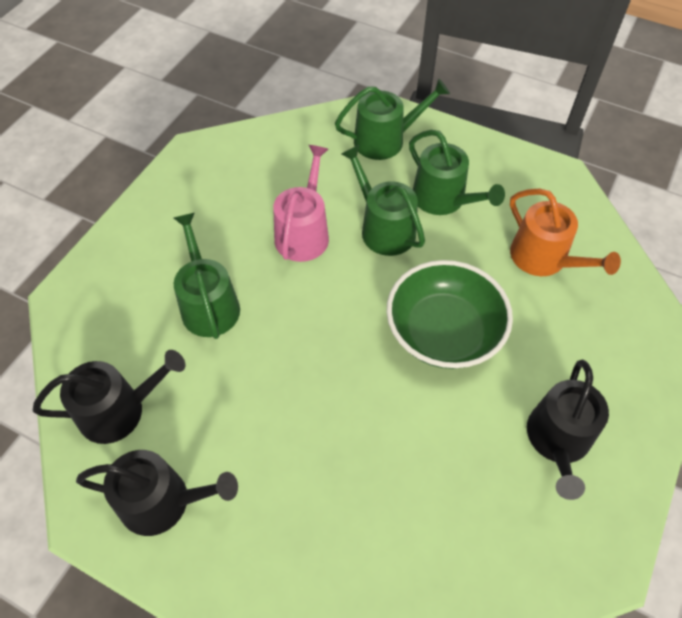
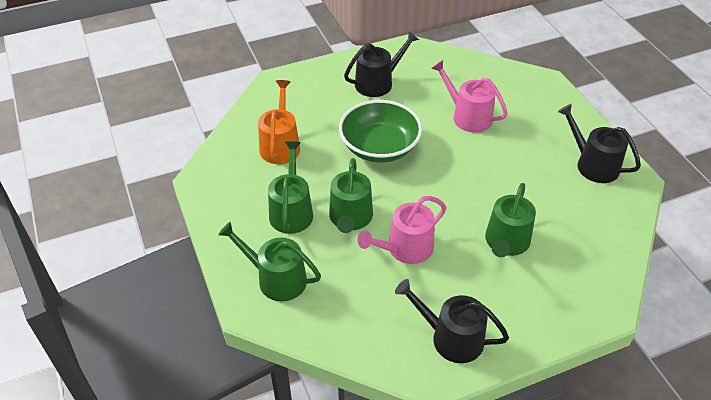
camera: 140 degrees left, 10 degrees down
(119, 410) = (598, 217): black watering can -> black watering can (451, 338)
(387, 468) = (468, 116): none -> pink watering can

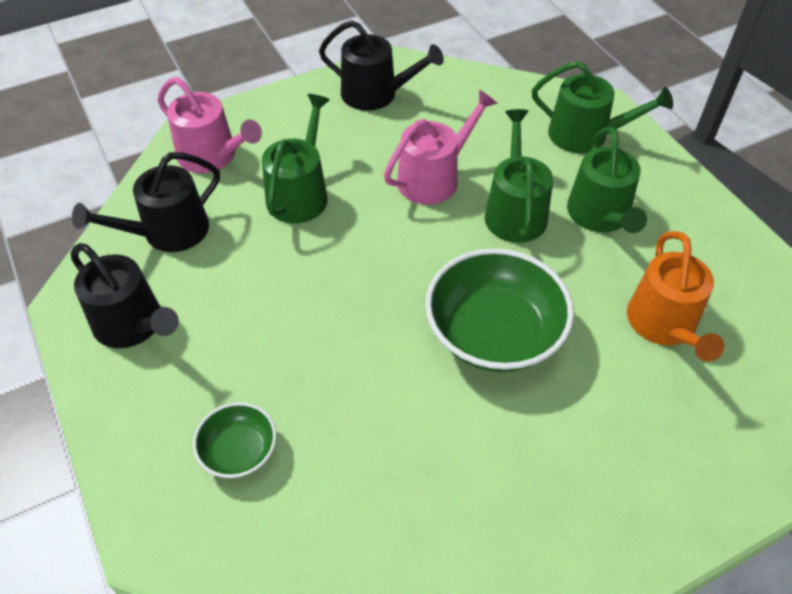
camera: 175 degrees right, 5 degrees up
(378, 82) = (526, 499): black watering can -> black watering can (168, 232)
(468, 116) = (336, 416): pink watering can -> pink watering can (212, 155)
(515, 106) = (239, 451): none -> green bowl

